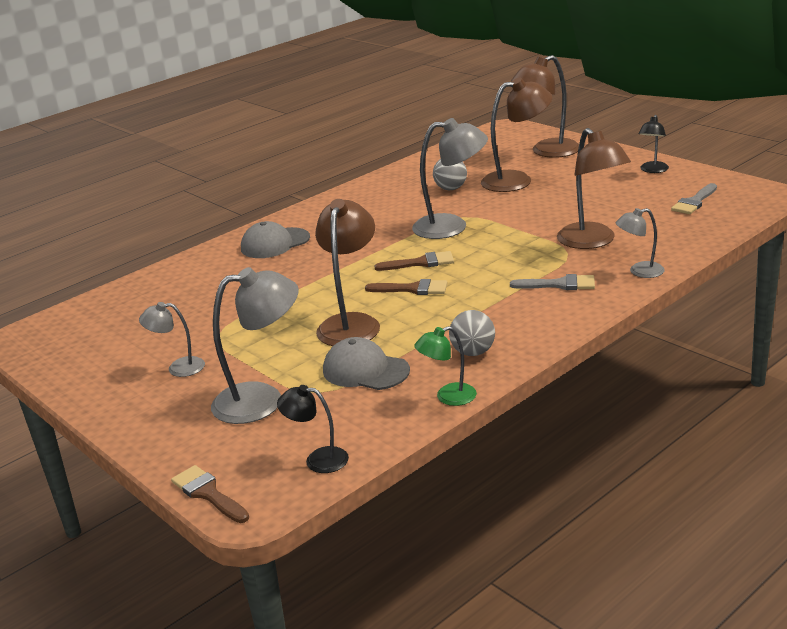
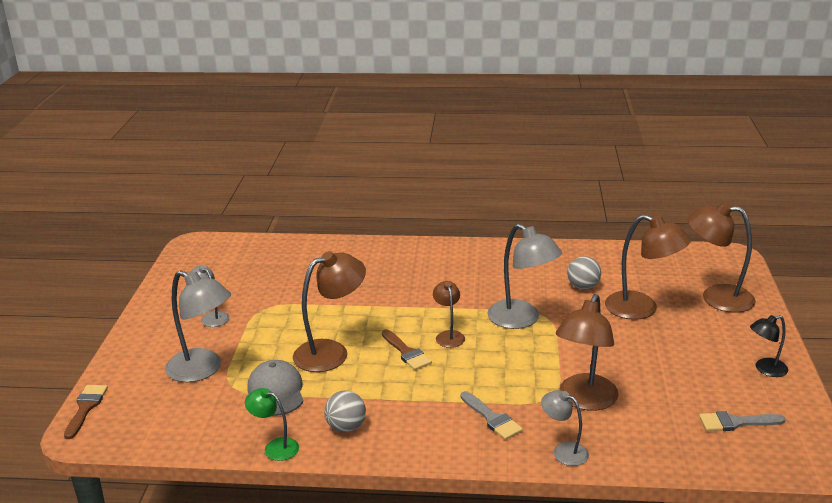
camera: 45 degrees right, 0 degrees up
(275, 243) = (404, 261): grey cap -> none
(318, 459) = (153, 430): black lamp -> none
(420, 263) = (448, 335): brown brush -> brown lamp

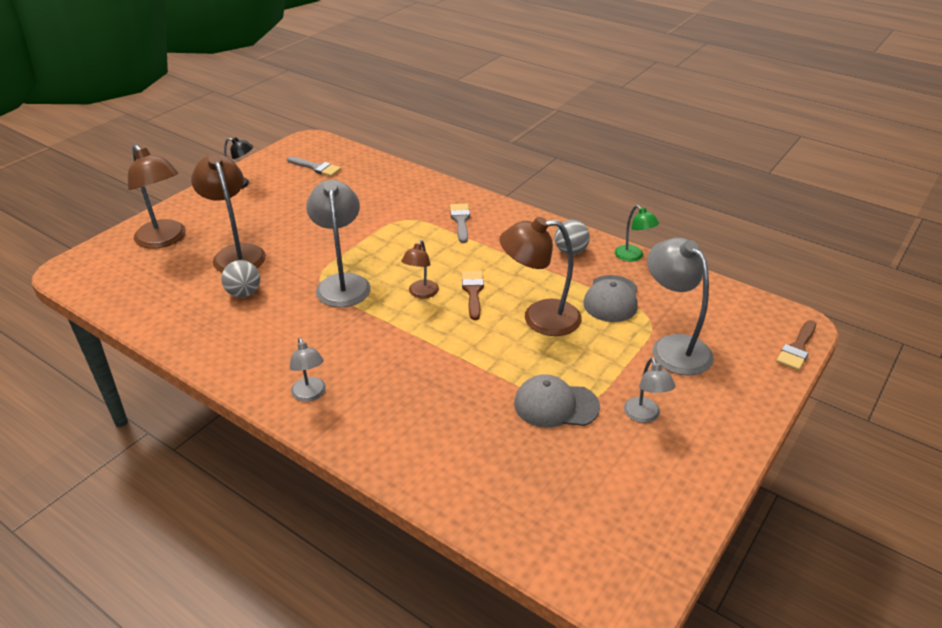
camera: 150 degrees left, 10 degrees up
(279, 302) = (555, 405): none -> grey cap
(563, 451) = (438, 189): grey lamp -> grey lamp (310, 395)
(584, 400) = (385, 209): brown lamp -> none

